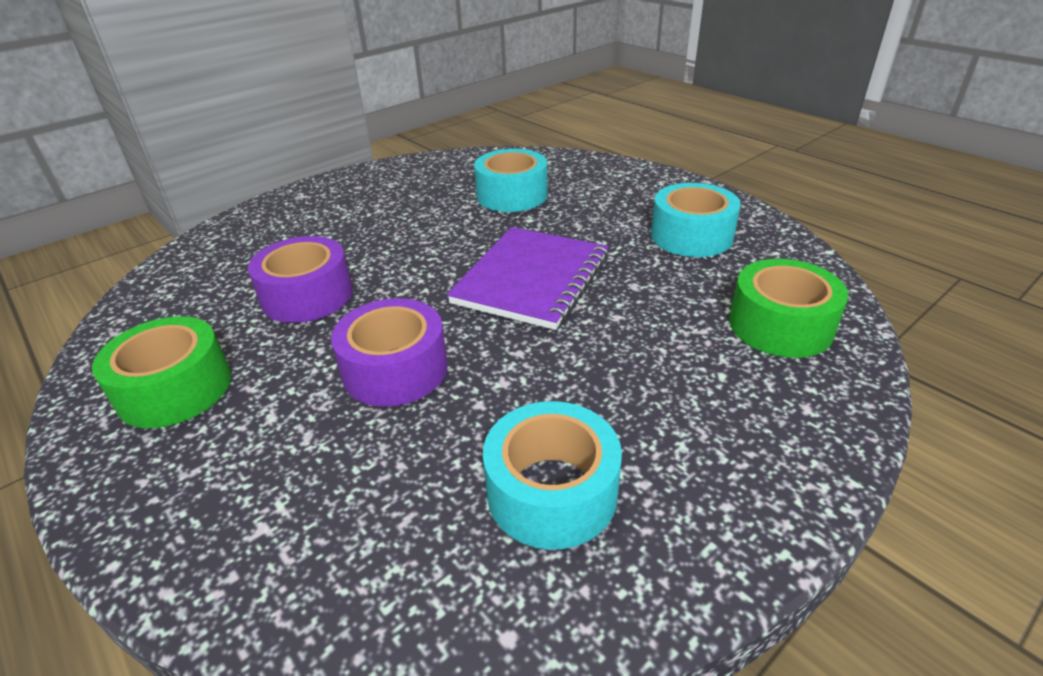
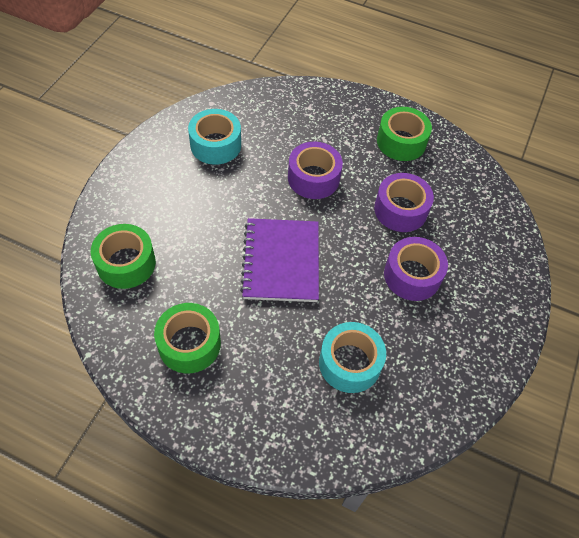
camera: 150 degrees right, 20 degrees up
(374, 236) = (412, 275): none -> purple tape
(691, 236) = (189, 344): turquoise tape -> green tape

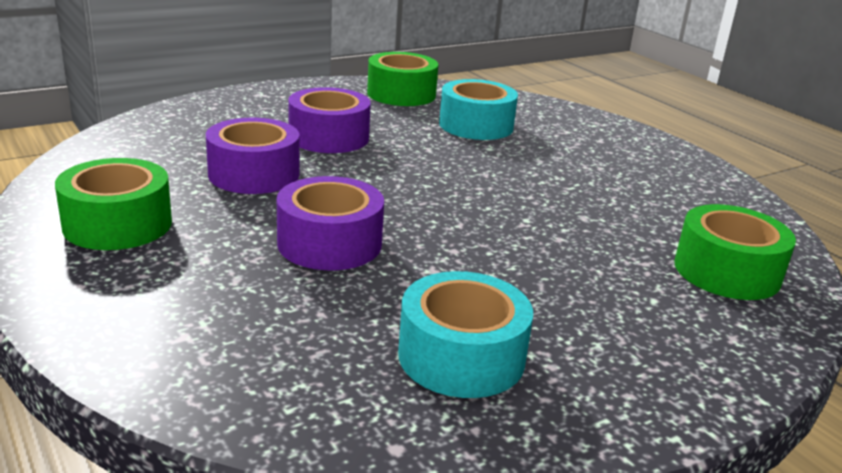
camera: 145 degrees left, 30 degrees down
(189, 344) = (655, 186): green tape -> green tape (401, 94)
(281, 261) = (480, 196): purple notebook -> none

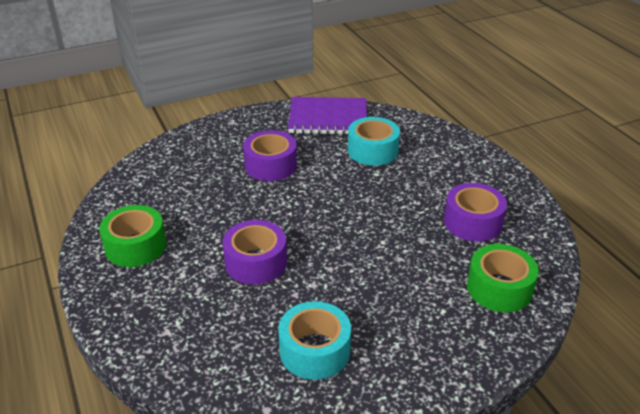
camera: 10 degrees right, 10 degrees up
(254, 174) = (218, 202): purple tape -> purple tape (473, 222)
(401, 94) = (328, 118): green tape -> purple notebook

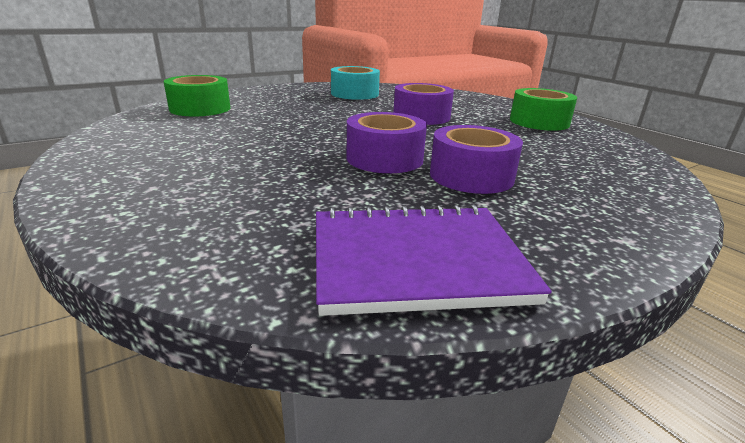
camera: 170 degrees right, 10 degrees down
(373, 151) = (305, 200): turquoise tape -> none
(473, 222) = (188, 136): purple tape -> purple tape (384, 158)

